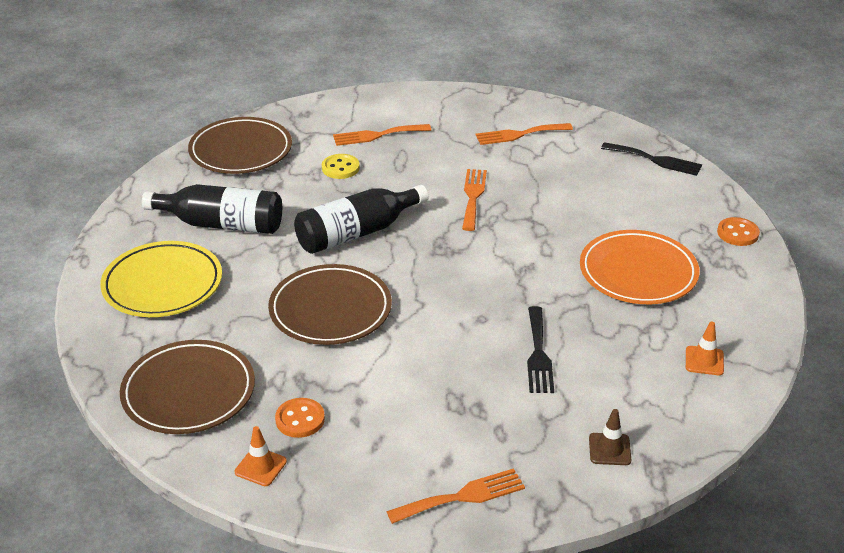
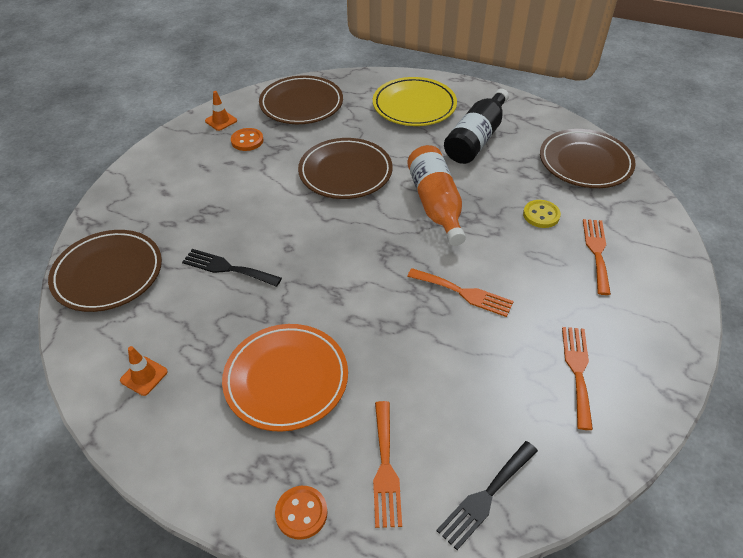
camera: 110 degrees right, 10 degrees up
(357, 233) = (436, 205): black bottle -> orange bottle
(462, 497) = (132, 191): orange fork -> orange fork (385, 468)
(609, 449) = (108, 274): brown traffic cone -> brown plate

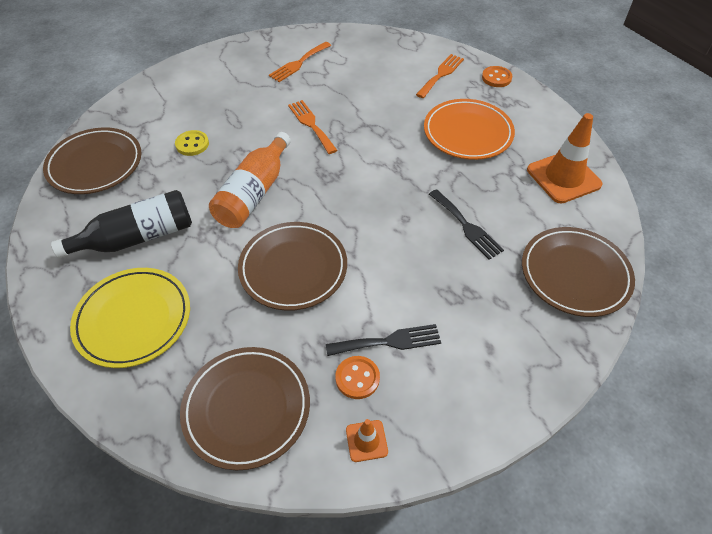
camera: 145 degrees left, 5 degrees up
(144, 376) = (563, 177): orange traffic cone -> orange traffic cone, size x2.06
(486, 496) = (402, 47): black fork -> black fork (389, 341)
(597, 252) = (196, 105): orange fork -> none

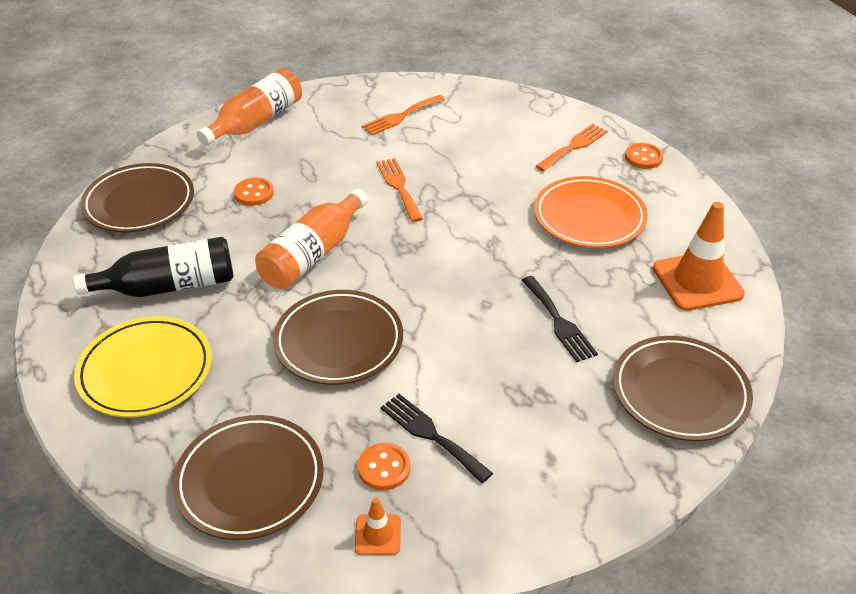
camera: 10 degrees right, 10 degrees down
(180, 81) = (256, 122): none -> orange bottle
(192, 144) = (254, 193): yellow button -> orange button
(389, 341) = (431, 435): black fork -> black fork turned 135 degrees counterclockwise

